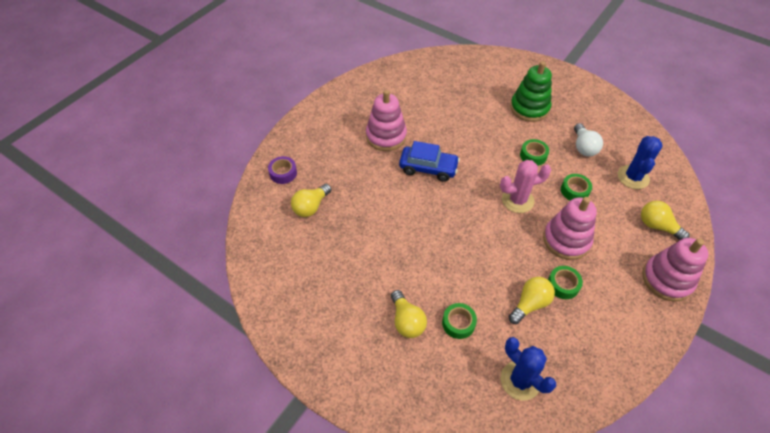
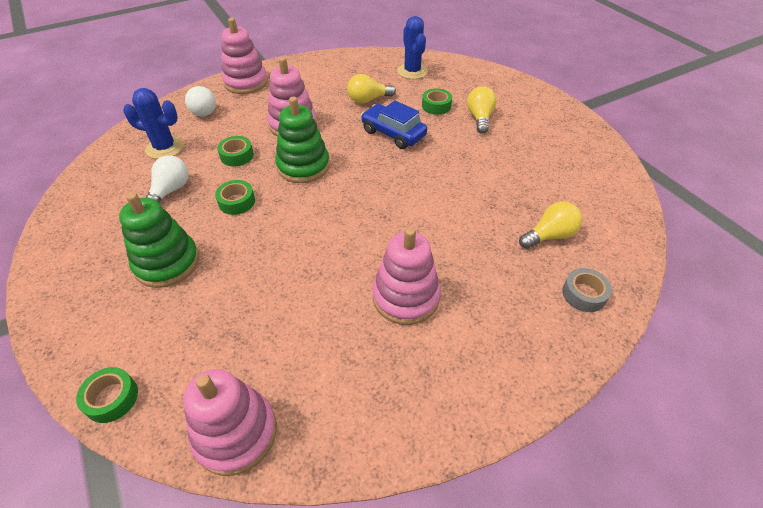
camera: 155 degrees left, 5 degrees down
(283, 173) = (584, 294): purple tape -> grey tape
(425, 63) = (235, 433): none -> pink stacking toy
(428, 168) = (375, 231): blue car -> blue car (393, 134)
(517, 200) = (303, 166): pink cactus -> green stacking toy
(563, 285) = (330, 102): green tape -> green tape (111, 398)
(633, 177) = (165, 148): blue cactus -> blue cactus turned 60 degrees clockwise
(657, 226) = (203, 110): yellow light bulb -> white light bulb

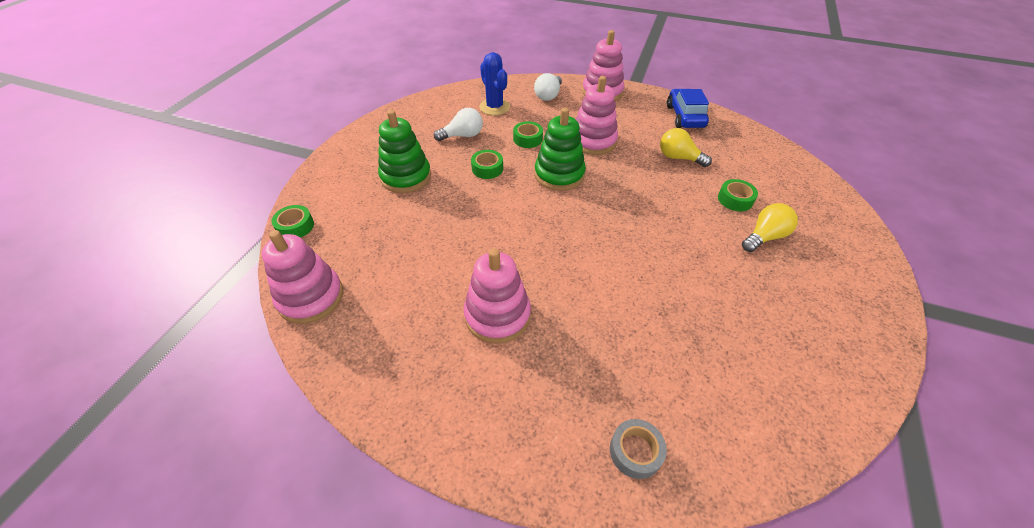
camera: 50 degrees right, 0 degrees up
(393, 134) = (661, 197): blue car -> blue car (685, 116)
(412, 71) = (755, 158): blue cactus -> none
(549, 235) = (679, 380): yellow light bulb -> none

